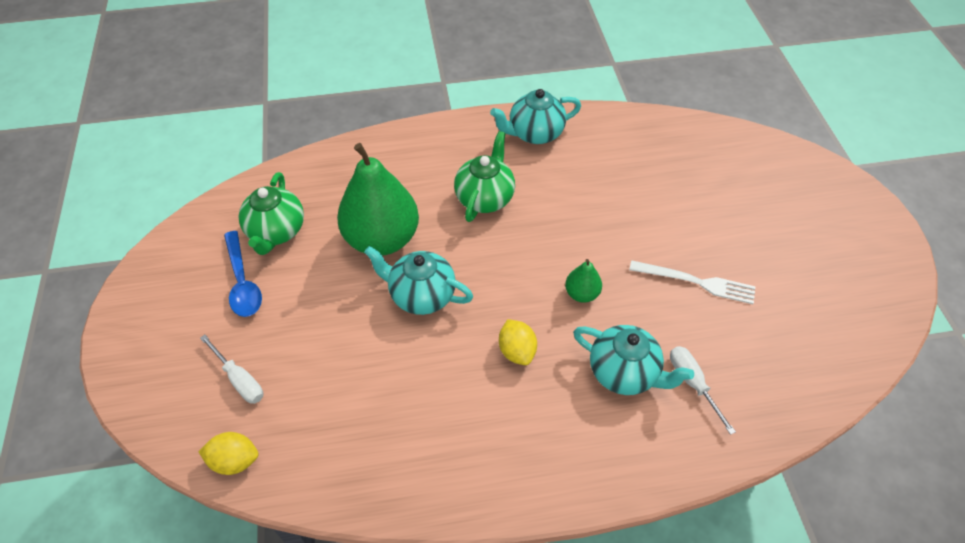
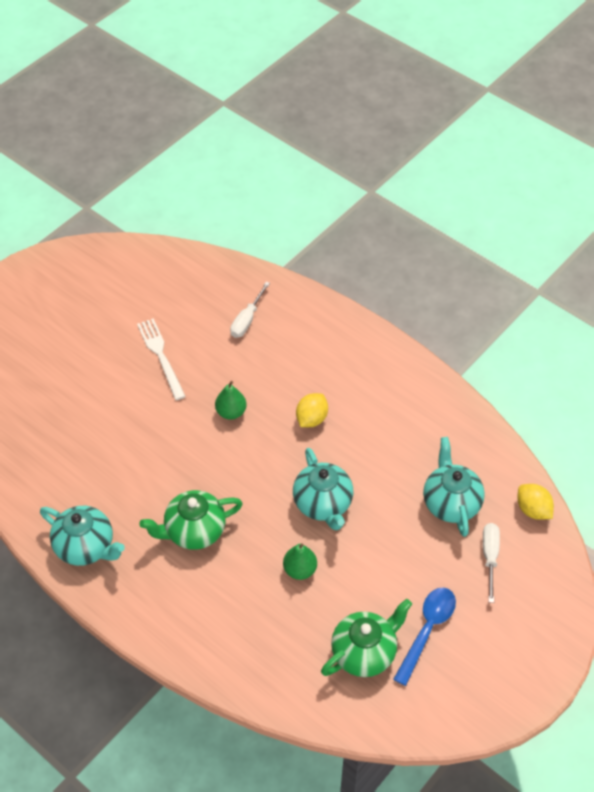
camera: 130 degrees left, 0 degrees up
(382, 239) = (300, 569): green pear -> green pear, size x0.44
(624, 372) = (272, 356): turquoise teapot -> turquoise teapot (451, 503)

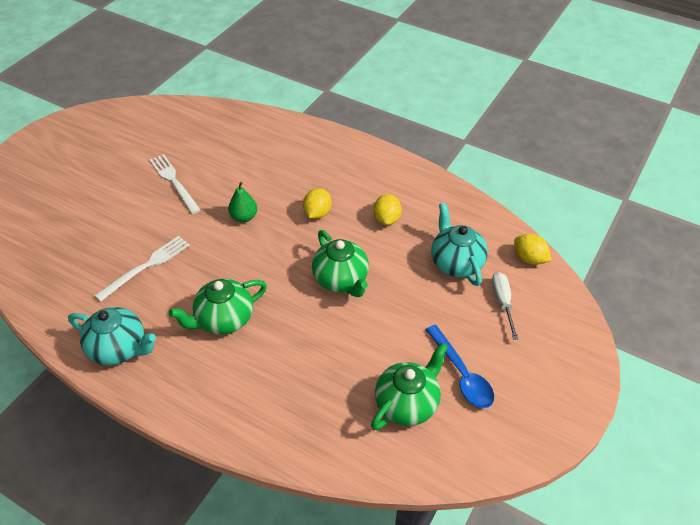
camera: 10 degrees left, 5 degrees down
(121, 457) = (146, 266): none -> white fork
(247, 320) = (247, 146): white screwdriver -> none
(300, 569) = (330, 339): green pear -> none
(323, 504) = (341, 280): turquoise teapot -> green teapot
(386, 437) = (386, 219): none -> yellow lemon
(427, 630) = (462, 374): blue spoon -> blue spoon turned 135 degrees clockwise

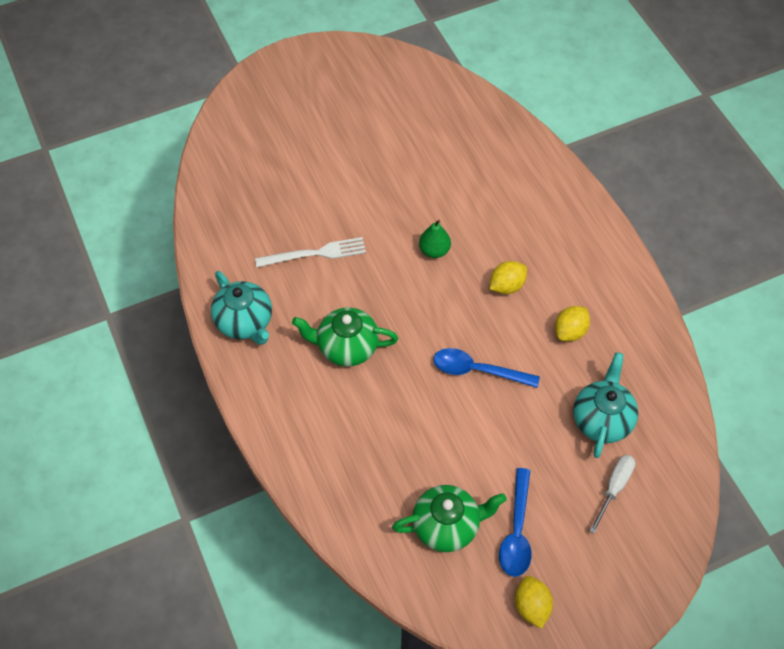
camera: 35 degrees right, 10 degrees up
(174, 182) = (395, 174): white fork -> none
(341, 280) = (477, 370): green teapot -> blue spoon
(529, 259) = (681, 460): yellow lemon -> yellow lemon (531, 606)

